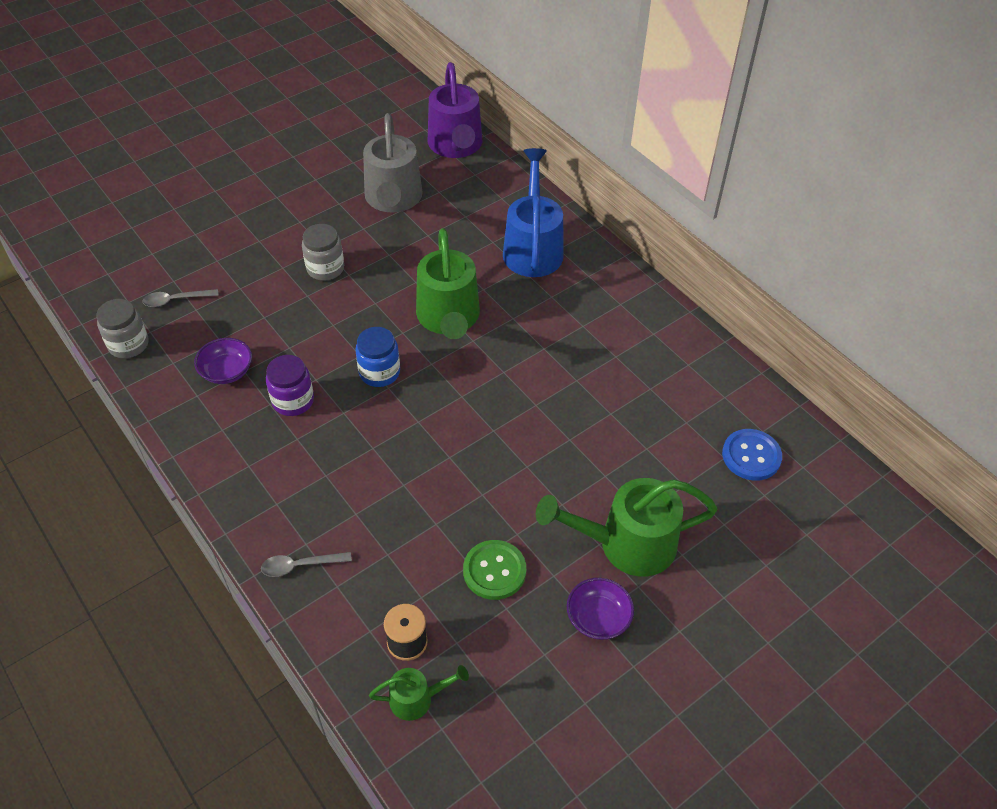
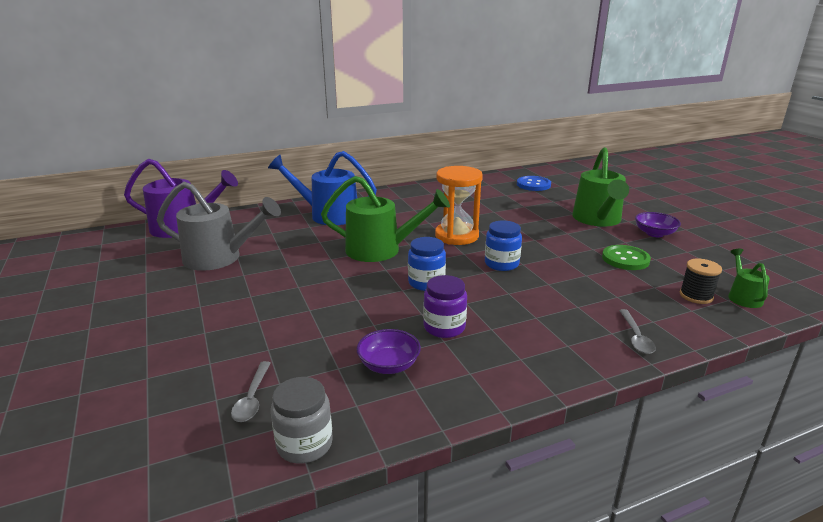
camera: 75 degrees left, 25 degrees down
(325, 268) = (280, 297): grey jar -> none
(443, 435) = (501, 264): none -> blue jar
(511, 382) = (456, 236): none -> orange hourglass

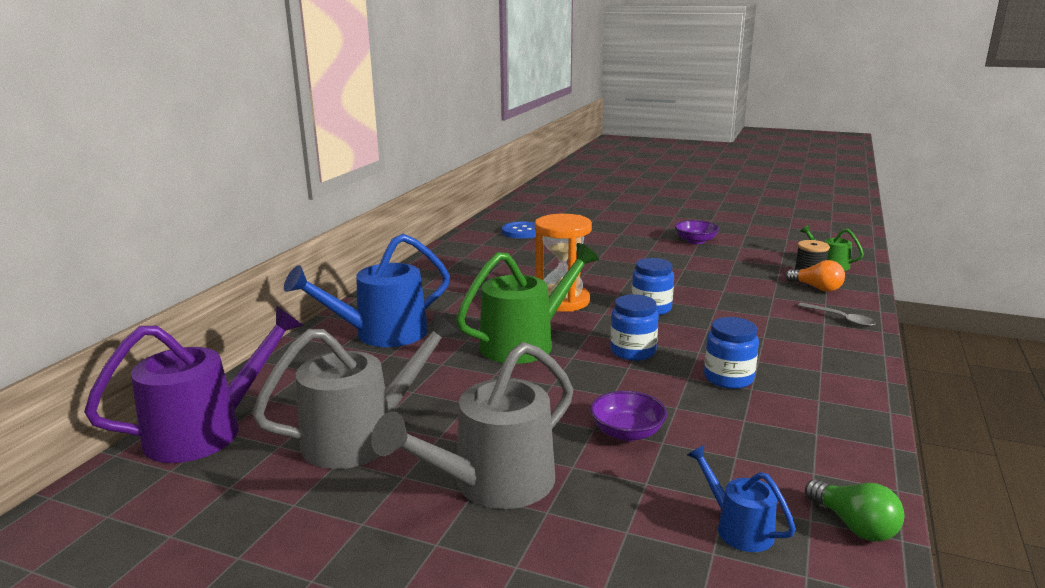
camera: 45 degrees left, 5 degrees down
(214, 307) = (492, 484): none -> grey watering can
(252, 398) = (737, 527): grey spoon -> blue watering can
(304, 444) = (854, 525): grey jar -> green light bulb
(389, 365) = (762, 429): purple bowl -> purple bowl (627, 432)
(444, 327) = (728, 378): purple jar -> blue jar
(598, 220) = (638, 245): green watering can -> none
(625, 259) = (720, 268): green button -> none
(677, 307) = (817, 288): none -> orange light bulb

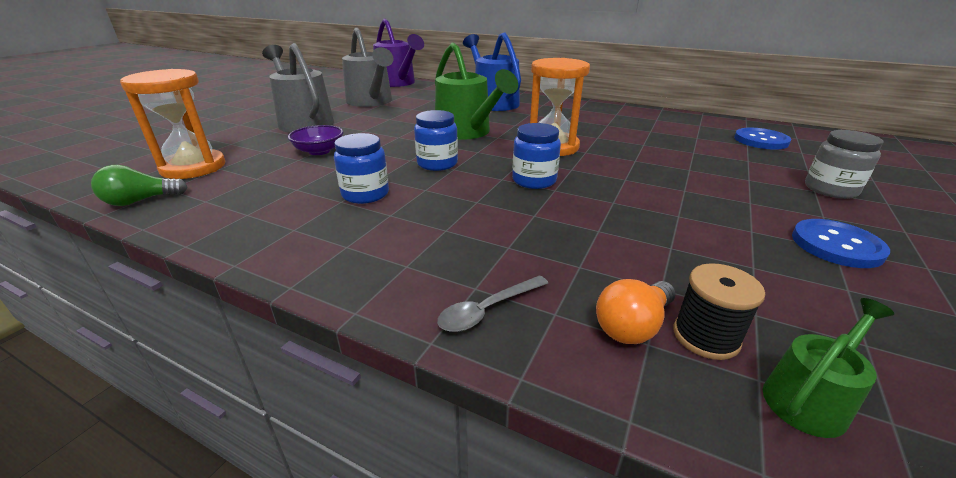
camera: 95 degrees right, 10 degrees up
(616, 230) = (830, 189): none -> grey jar
(695, 241) = (836, 245): purple bowl -> blue button
(737, 527) = (193, 167): blue watering can -> orange hourglass

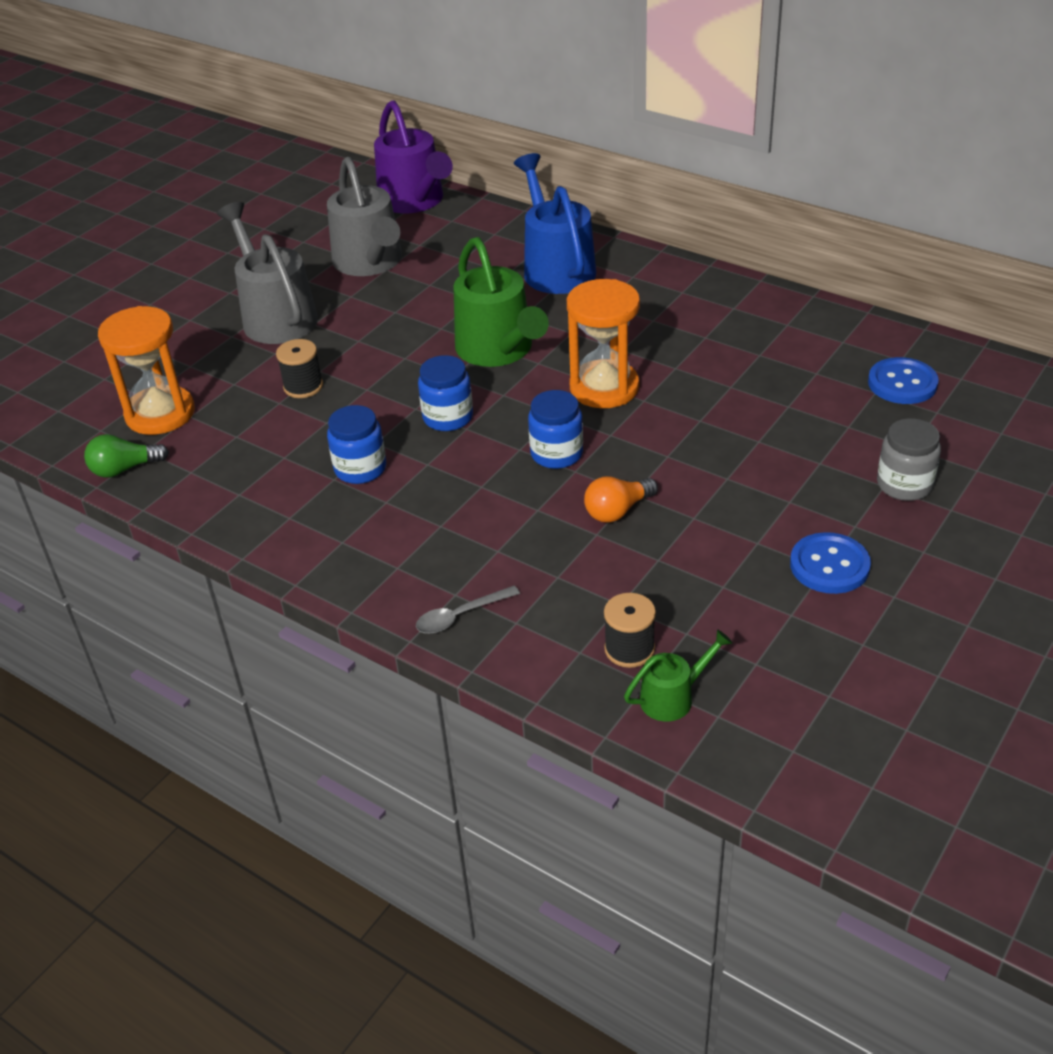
camera: 10 degrees right, 10 degrees up
(319, 151) = (303, 386): purple bowl -> black spool
(632, 326) = (575, 637): orange light bulb -> orange light bulb (617, 511)

